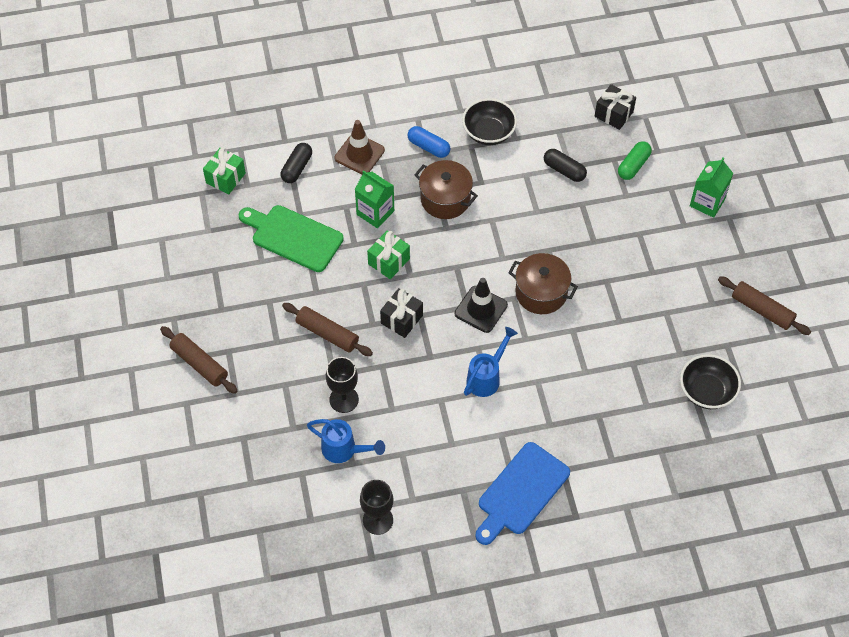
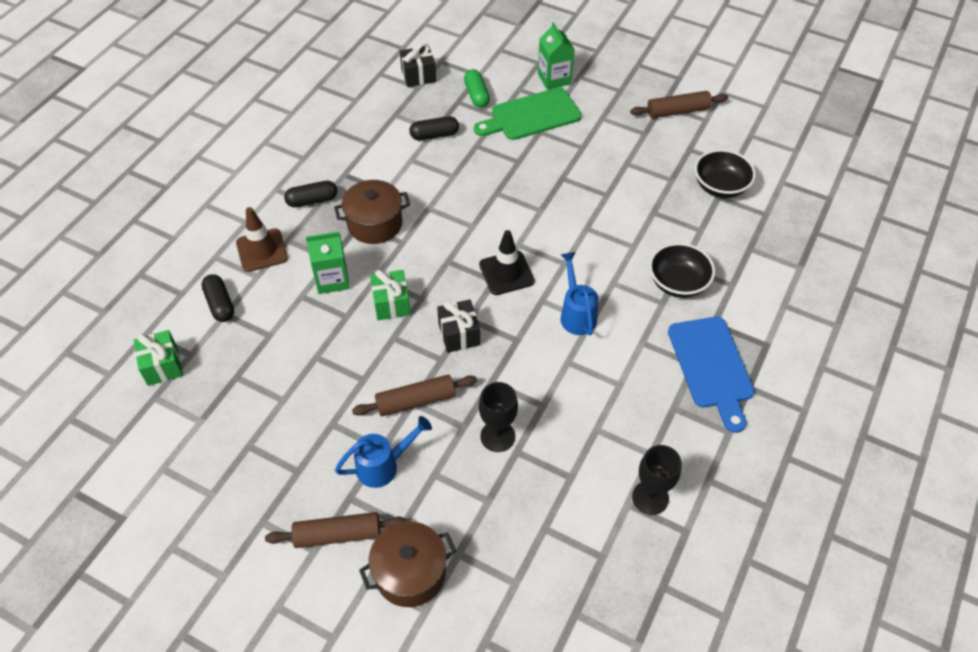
camera: 50 degrees left, 5 degrees down
(294, 237) = (287, 356): green cutting board -> green cutting board (531, 115)
(344, 450) = (552, 473): blue watering can -> blue watering can (384, 465)
(428, 147) = (312, 200): blue capsule -> black capsule
(488, 132) = (345, 155): black bowl -> black bowl (678, 283)
(541, 293) = (531, 224): brown pot -> brown pot (410, 573)

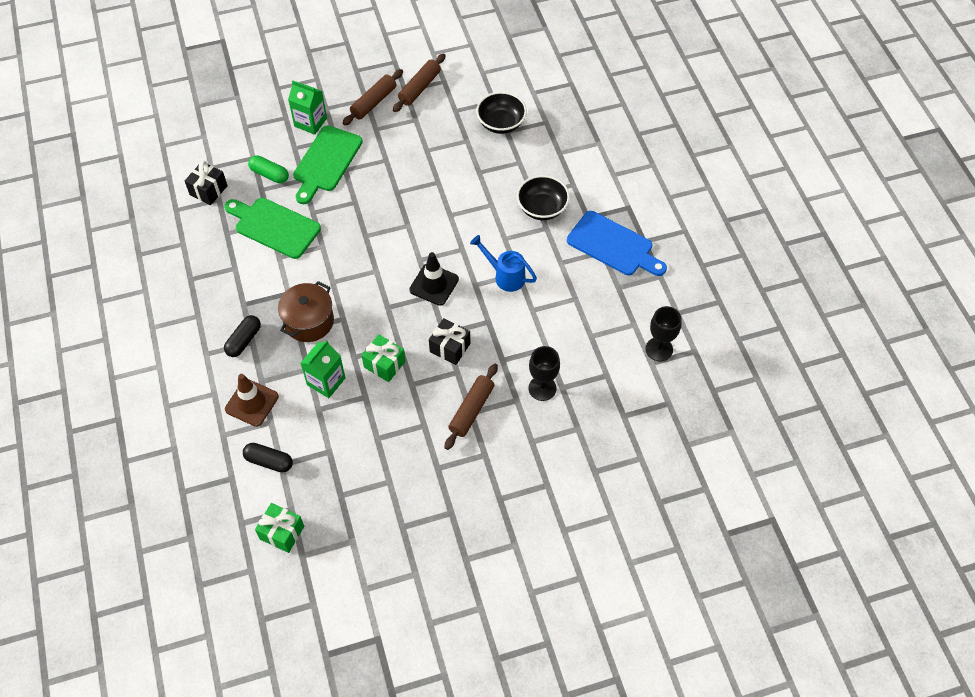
camera: 45 degrees left, 5 degrees up
(338, 535) = (518, 524): brown rolling pin -> brown rolling pin (374, 102)
(384, 465) = (498, 463): blue watering can -> none
(410, 573) = (581, 506): brown pot -> none
(434, 135) = (274, 227): black capsule -> green cutting board

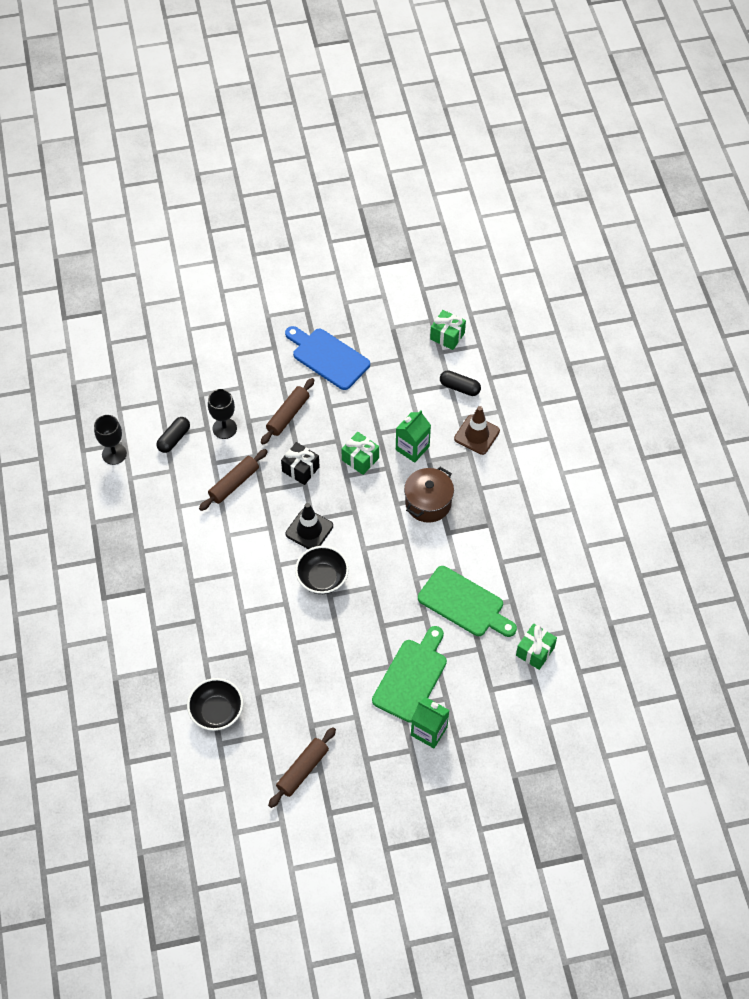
camera: 175 degrees left, 0 degrees up
(208, 190) = (535, 651): black gift -> green gift
(244, 340) = (487, 490): black capsule -> black capsule (174, 439)
(269, 174) = (471, 666): green capsule -> none
(374, 102) = (357, 753): brown rolling pin -> brown rolling pin (234, 483)
(505, 276) = (240, 533): blue watering can -> none
(542, 208) = (191, 603): black bowl -> black bowl (322, 578)
(613, 245) = (129, 557): blue cutting board -> blue cutting board (328, 357)

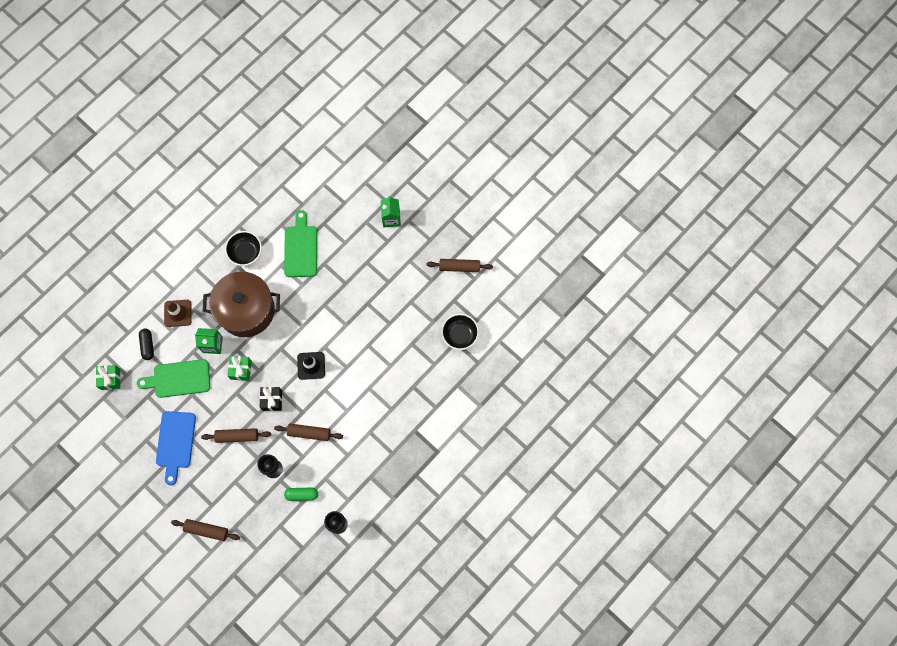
camera: 125 degrees left, 15 degrees up
(174, 439) = (302, 494): black capsule -> green capsule
(212, 336) = (206, 530): none -> brown rolling pin
(322, 578) = (338, 336): black bowl -> black bowl (245, 252)
(411, 677) = (366, 247): green cutting board -> green cutting board (179, 379)
(428, 503) = (246, 310): brown pot -> brown pot, size x1.71
(535, 651) = (305, 194): green gift -> none

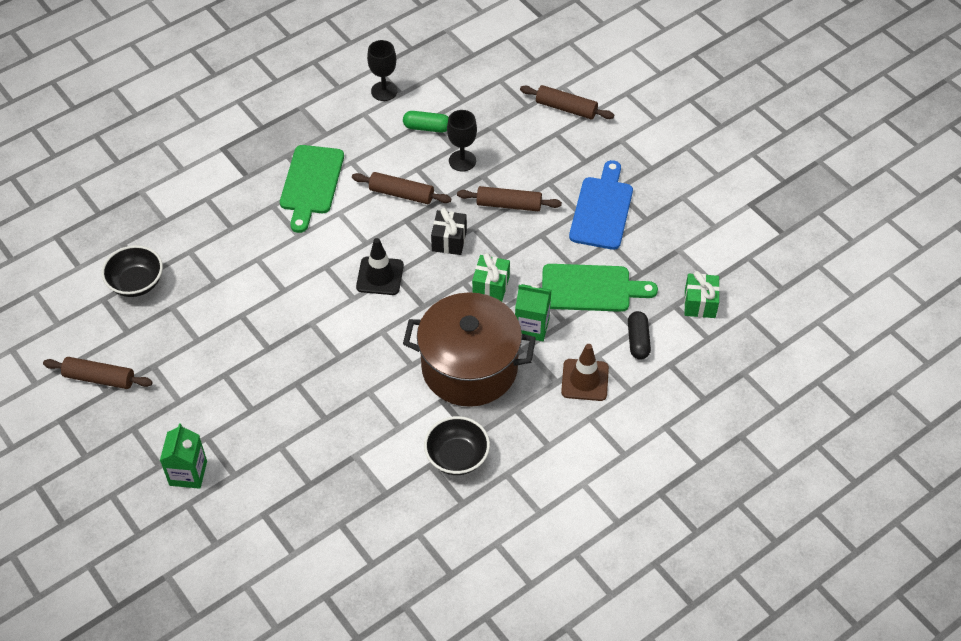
camera: 170 degrees left, 20 degrees down
(301, 248) = (359, 448): green cutting board -> green cutting board (311, 183)

